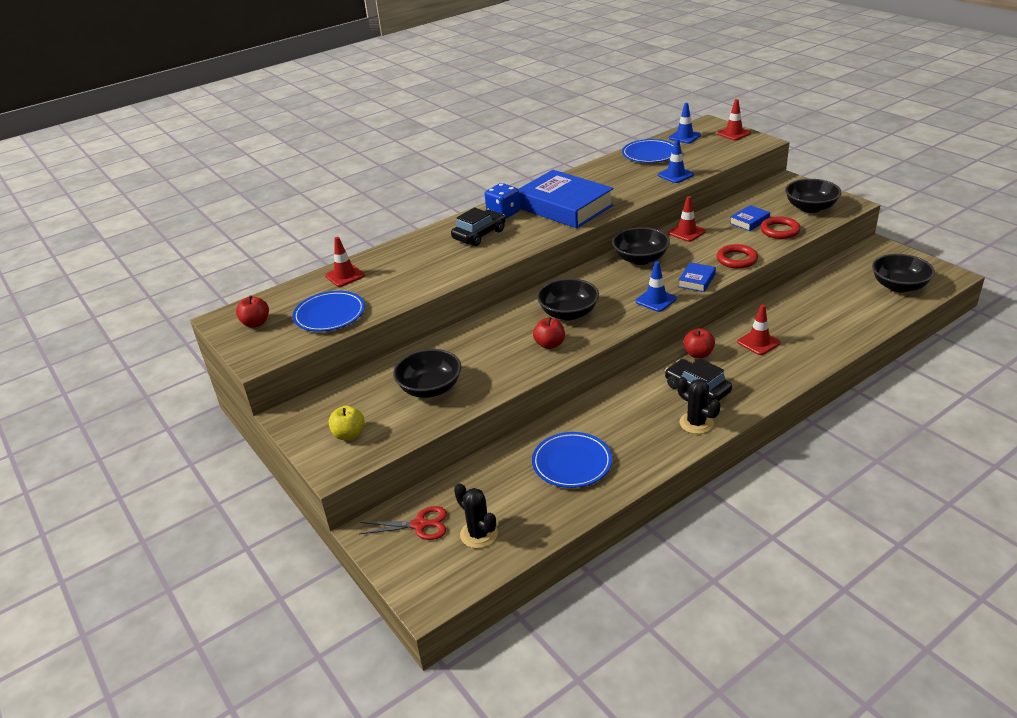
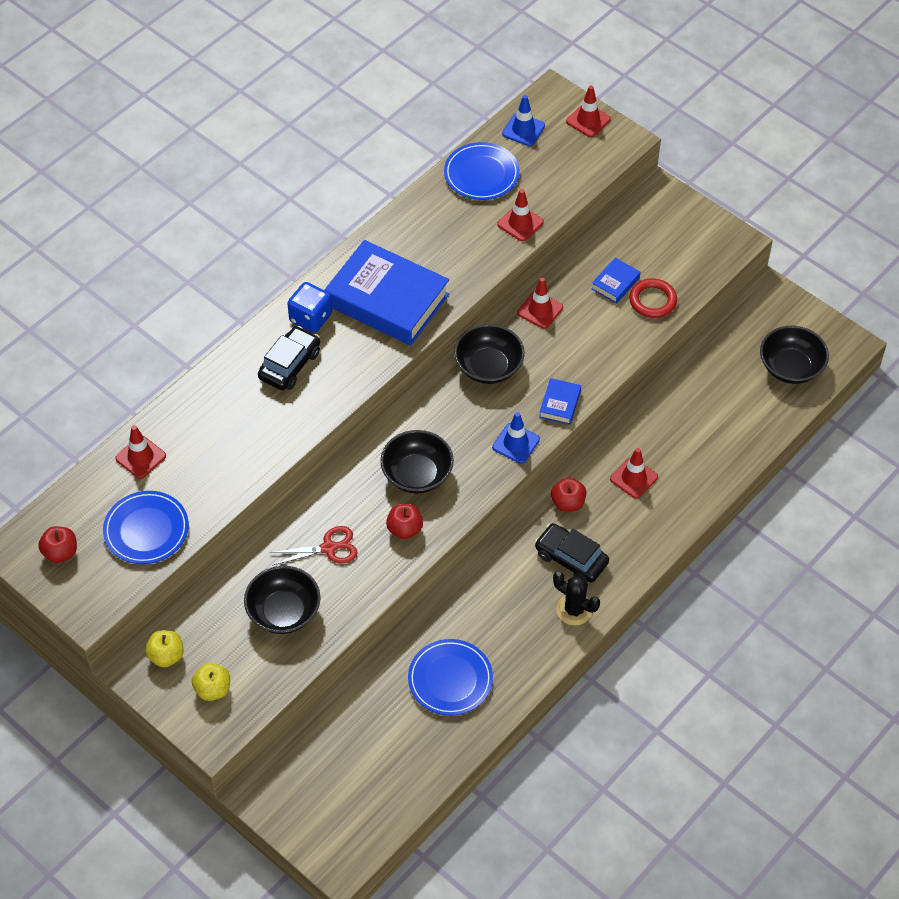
camera: 15 degrees left, 20 degrees up
(319, 409) = (166, 656): none -> yellow apple
(420, 525) = (309, 779): red scissors -> red scissors (329, 548)
(479, 534) = (372, 782): black cactus -> none
(675, 175) = (520, 223): blue traffic cone -> red traffic cone
(736, 259) = (604, 361): red ring -> none
(810, 208) = (689, 251): black bowl -> none

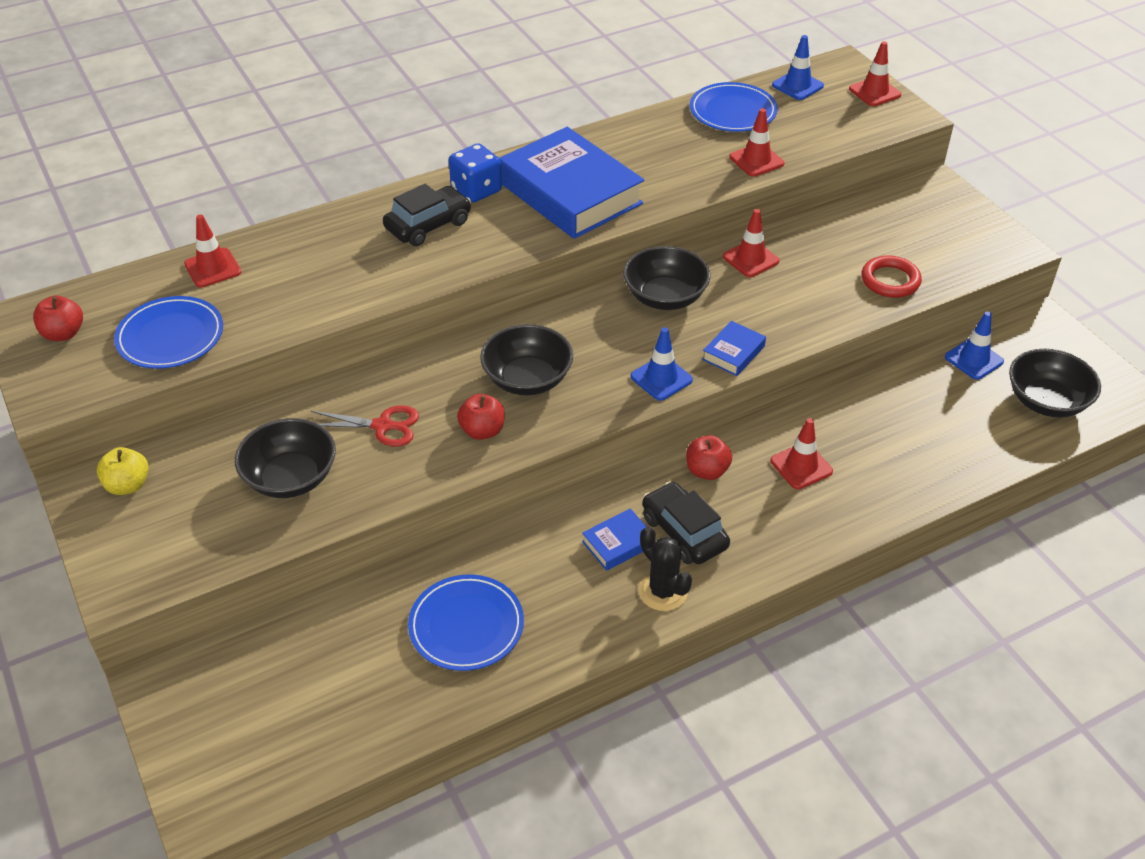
camera: 20 degrees right, 10 degrees down
(213, 689) = (156, 537): yellow apple -> none
(615, 283) = (851, 255): blue book -> blue book (618, 543)
(728, 344) = (974, 359): none -> blue traffic cone

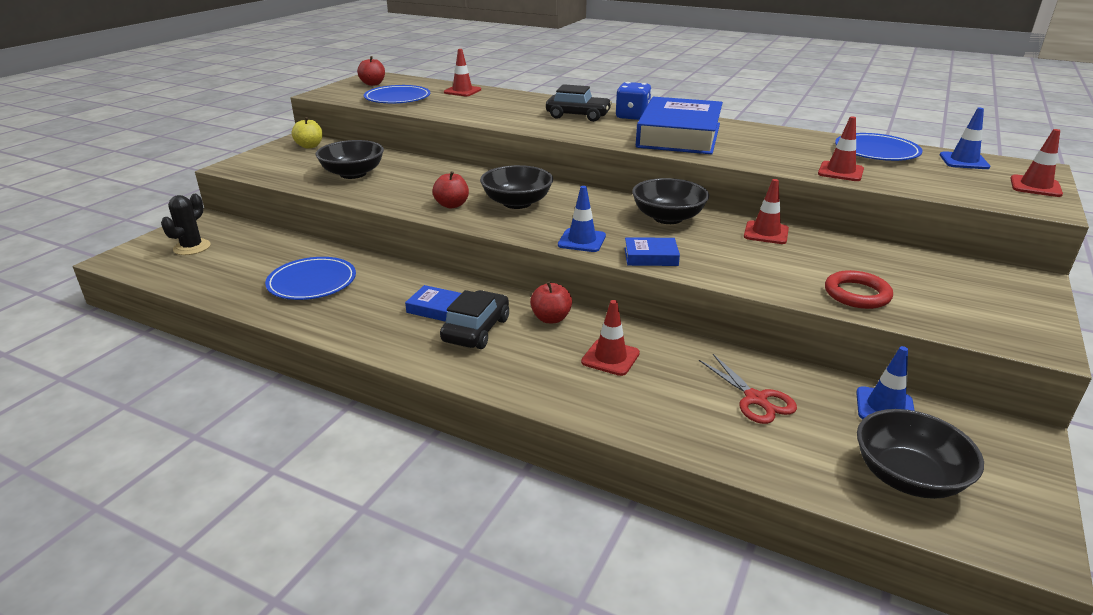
camera: 55 degrees right, 15 degrees down
(383, 426) = (422, 181): red scissors -> red scissors (756, 399)
(663, 591) = (407, 340): black cactus -> black cactus (192, 247)

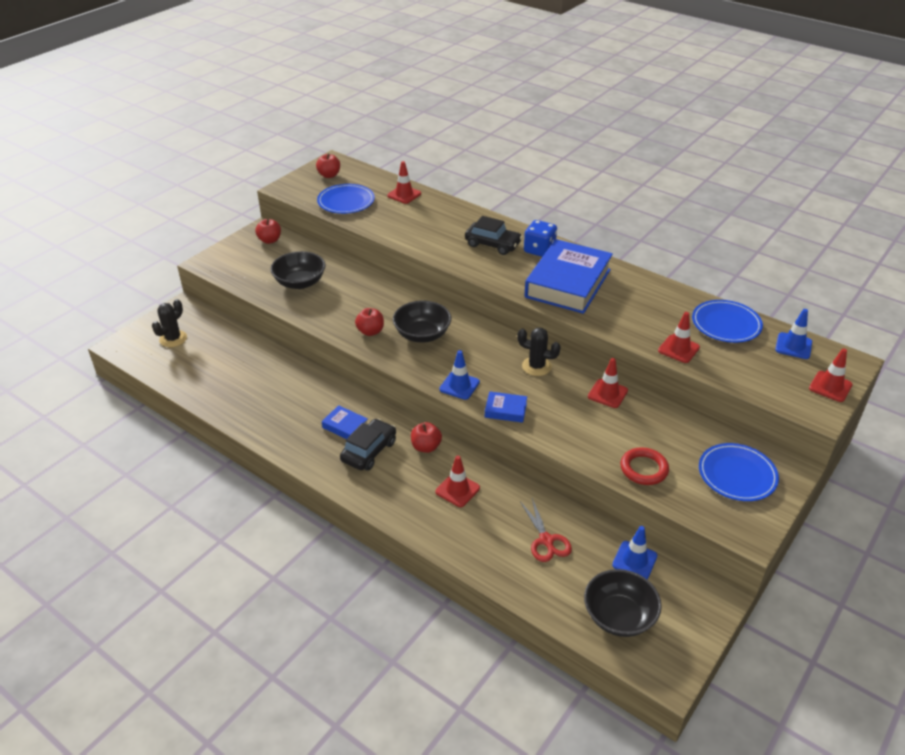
camera: 10 degrees right, 10 degrees up
(309, 146) = (270, 240): yellow apple -> red apple
(312, 282) = (258, 388): blue plate -> blue plate (737, 475)
(668, 218) = (536, 366): black bowl -> black cactus

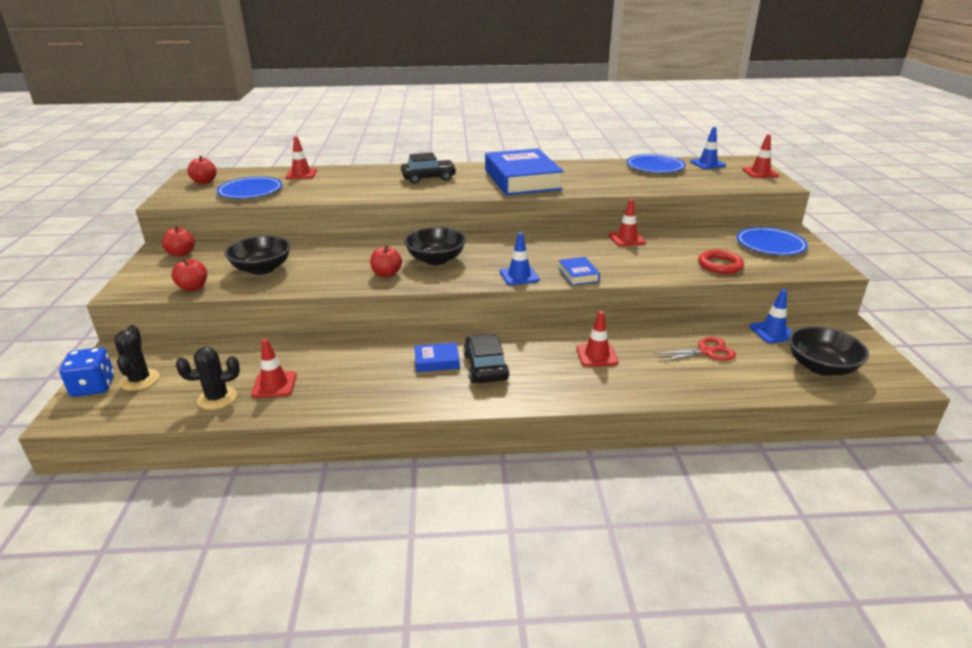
camera: 40 degrees left, 10 degrees down
(426, 447) = (528, 341): red apple -> red apple (193, 287)
(505, 410) = (578, 275): blue book -> blue book turned 75 degrees counterclockwise
(536, 366) = (555, 244): black cactus -> black cactus (217, 398)
(539, 250) = (469, 171): blue dice -> blue dice (93, 387)
(546, 540) = (706, 351): red scissors -> red scissors turned 45 degrees counterclockwise
(678, 349) = (653, 185): red traffic cone -> red traffic cone (274, 385)

